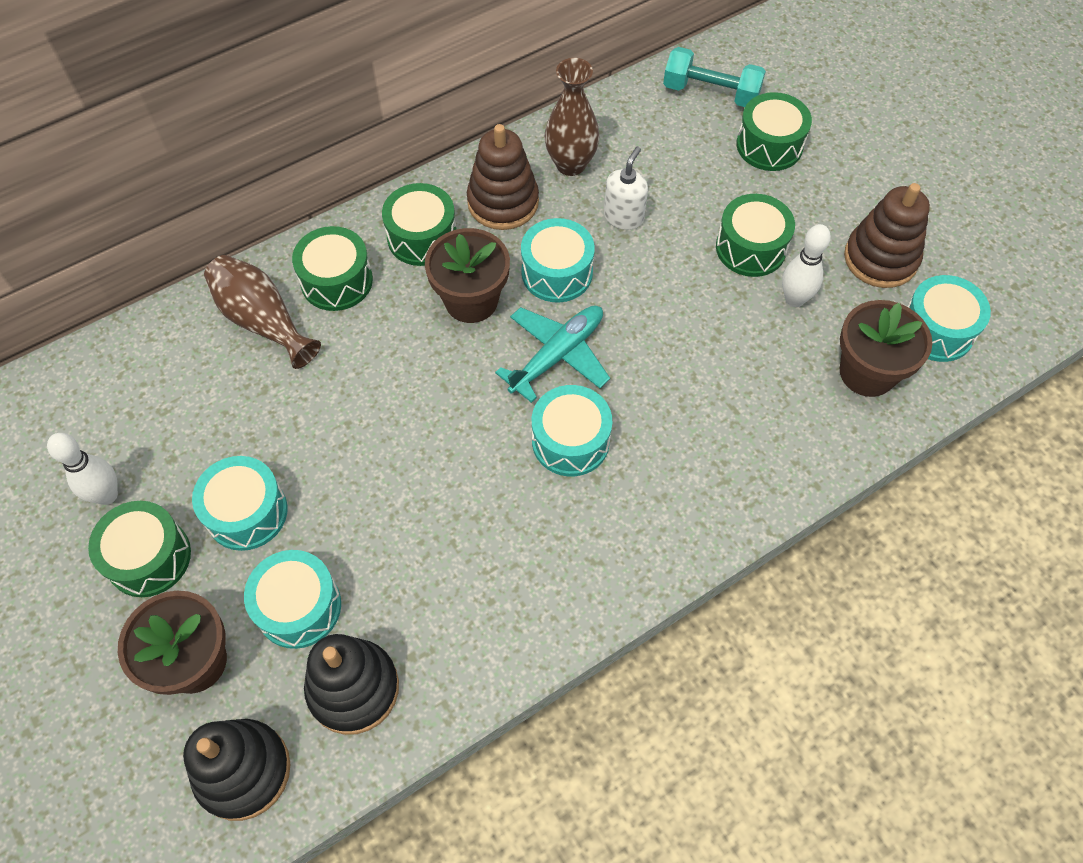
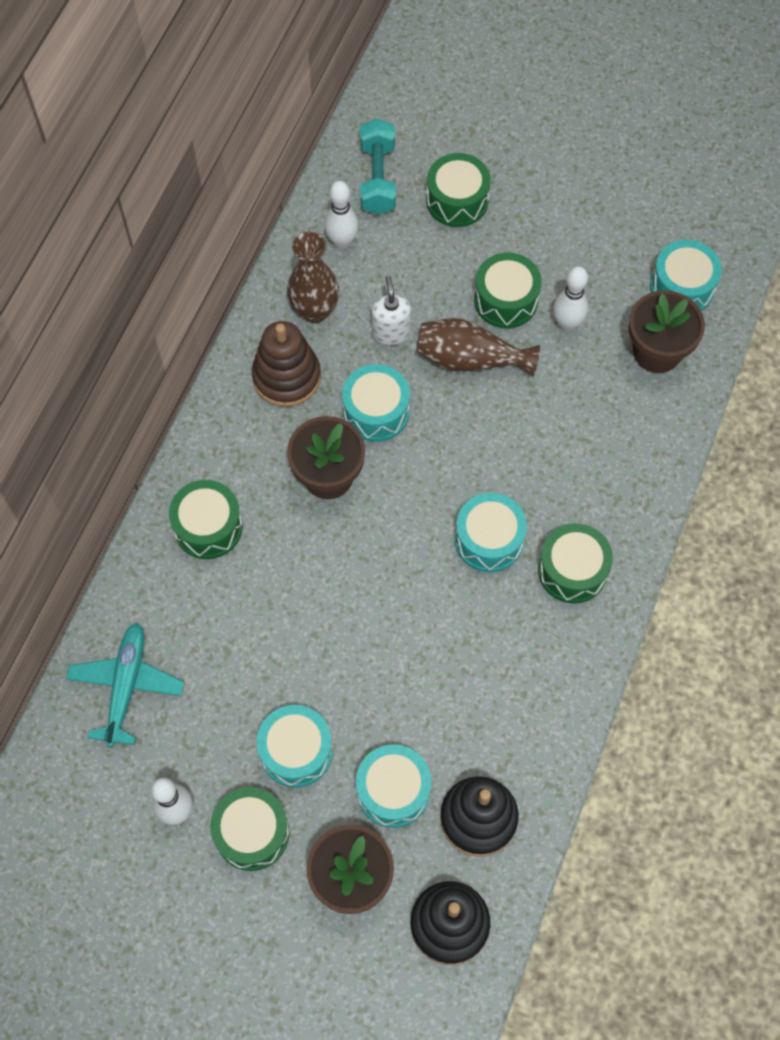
camera: 35 degrees left, 5 degrees up
(263, 321) = (177, 597): brown vase -> brown vase (469, 359)
(422, 237) = (246, 447): green drum -> green drum (572, 570)
(557, 355) = (428, 479): turquoise plane -> turquoise plane (126, 686)
(639, 125) = (342, 242): none -> white bowling pin
(711, 93) = (377, 178): turquoise dumbbell -> turquoise dumbbell turned 75 degrees counterclockwise
(880, 258) = (605, 251): brown stacking toy -> none

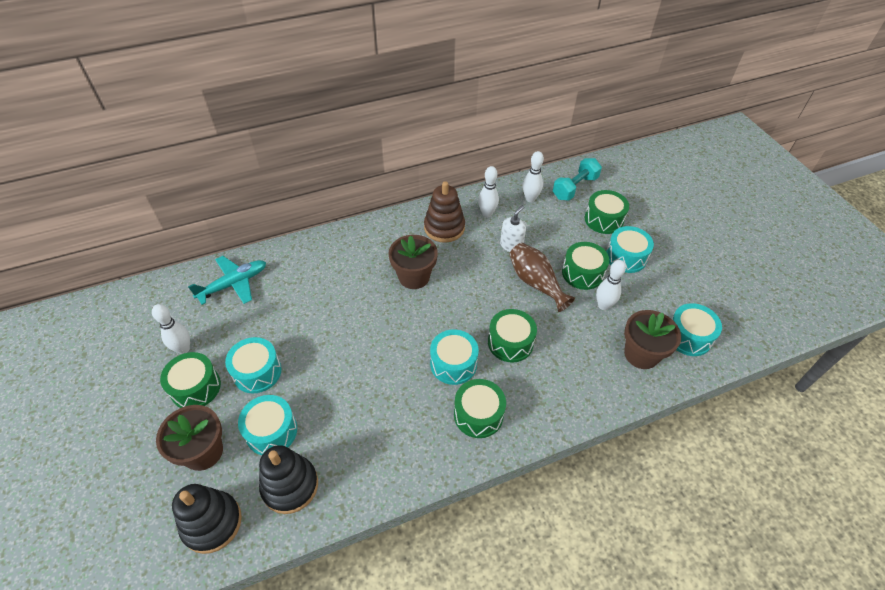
camera: 45 degrees right, 15 degrees down
(208, 527) = (341, 255): green drum -> green drum (510, 342)
(314, 310) = (487, 213): brown vase -> white bowling pin
(376, 411) = (466, 269): turquoise drum -> turquoise drum (626, 257)

